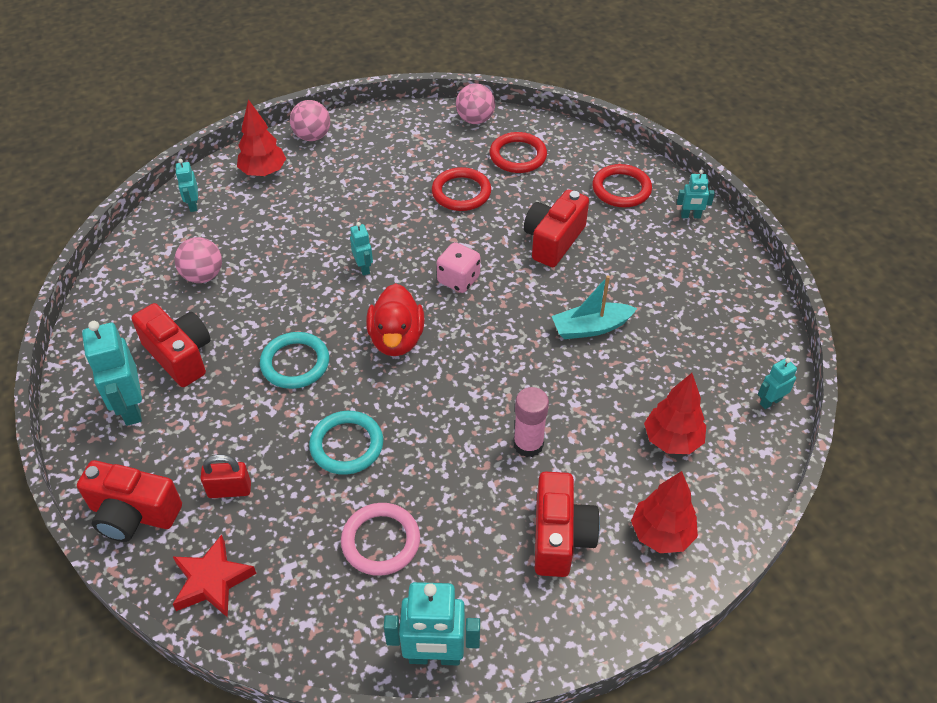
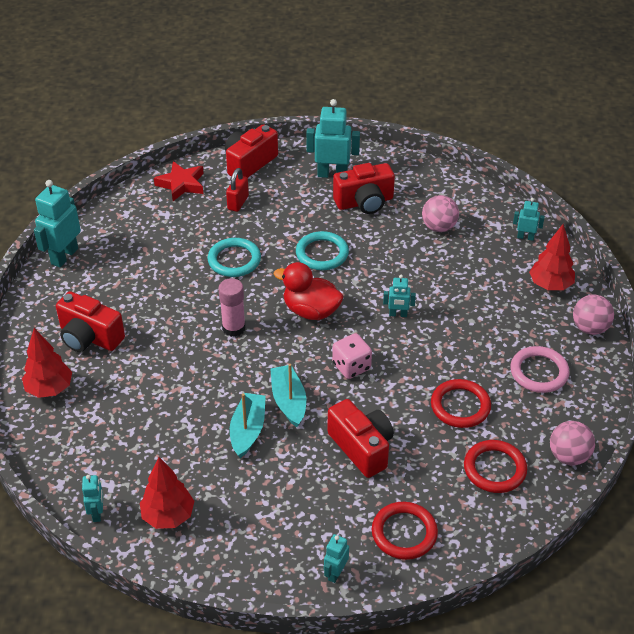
camera: 115 degrees right, 5 degrees down
(381, 541) = (152, 256): pink ring -> pink ring (539, 372)
(528, 444) = (168, 349): pink glue stick -> pink glue stick (233, 328)
(534, 310) = (289, 401): none -> turquoise boat
(672, 440) = (112, 431): red tree -> red tree (168, 516)

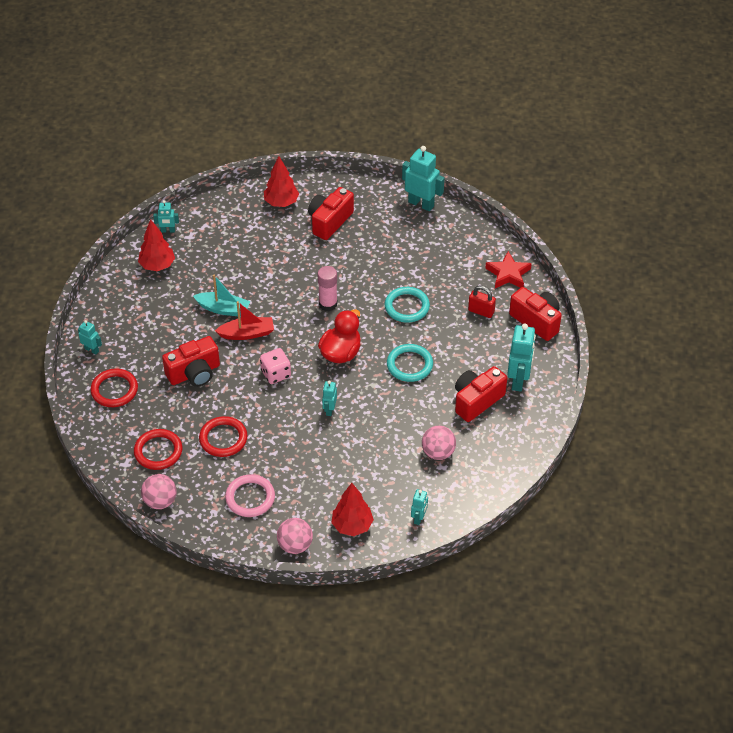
camera: 95 degrees right, 5 degrees up
(289, 401) = (247, 333): turquoise boat -> red boat
(364, 202) = (476, 401): red camera -> red camera turned 60 degrees clockwise

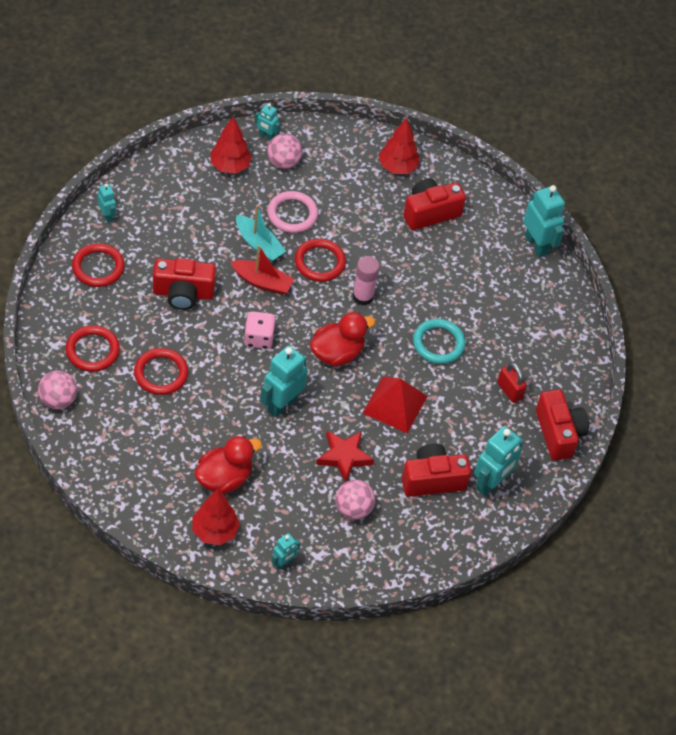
camera: 25 degrees right, 5 degrees up
(250, 498) = (141, 446): pink ring -> pink ring (292, 214)
(278, 297) = (319, 262): none -> red ring
(295, 545) = (147, 517): pink ball -> pink ball (283, 162)
(329, 410) = (282, 404): turquoise robot -> turquoise robot, size x1.87
(329, 485) = (224, 478): none -> red duck
(409, 365) = (394, 404): turquoise ring -> red pyramid
(508, 274) = (568, 368): red star -> red star (344, 456)

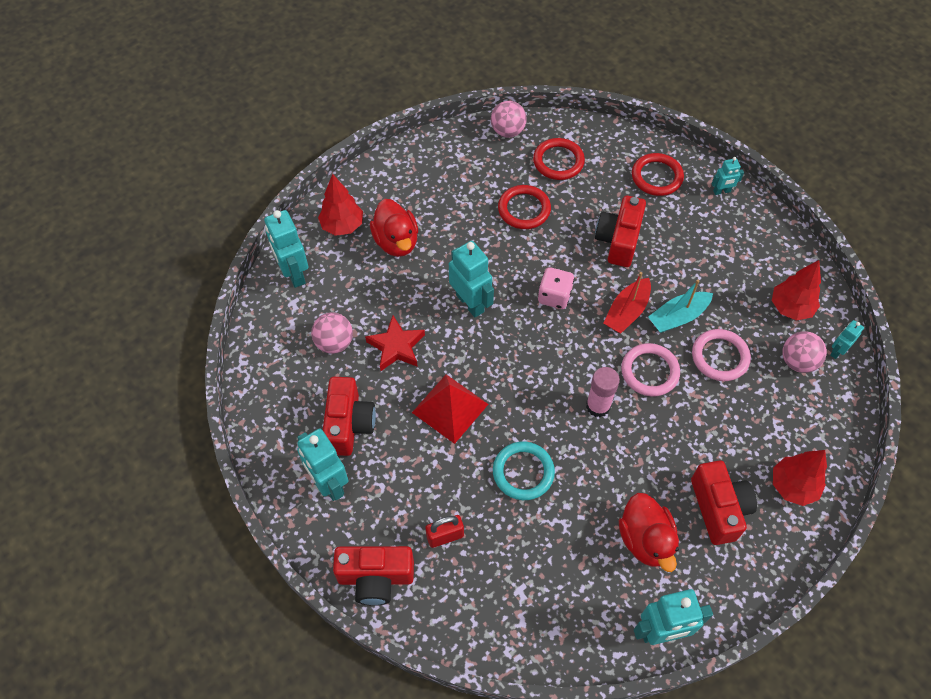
camera: 110 degrees right, 5 degrees up
(283, 563) = (294, 273): turquoise robot -> turquoise robot, size x1.87
(319, 262) = (649, 371): red ring -> pink ring
(337, 353) = (525, 365): red duck -> red duck (645, 540)

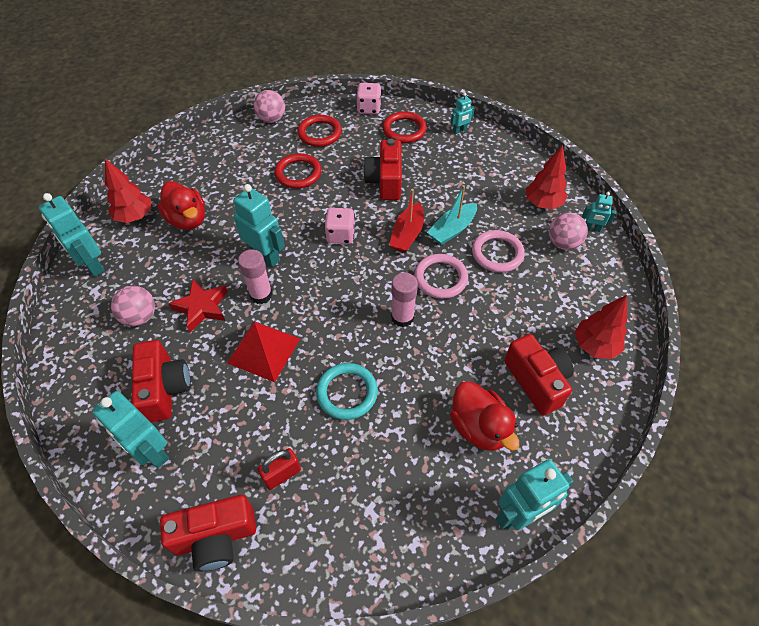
camera: 15 degrees left, 5 degrees down
(458, 346) = (261, 294): none -> pink glue stick
(622, 139) = (369, 108): none -> pink dice
(837, 351) = (592, 228): turquoise robot -> turquoise robot turned 105 degrees counterclockwise

